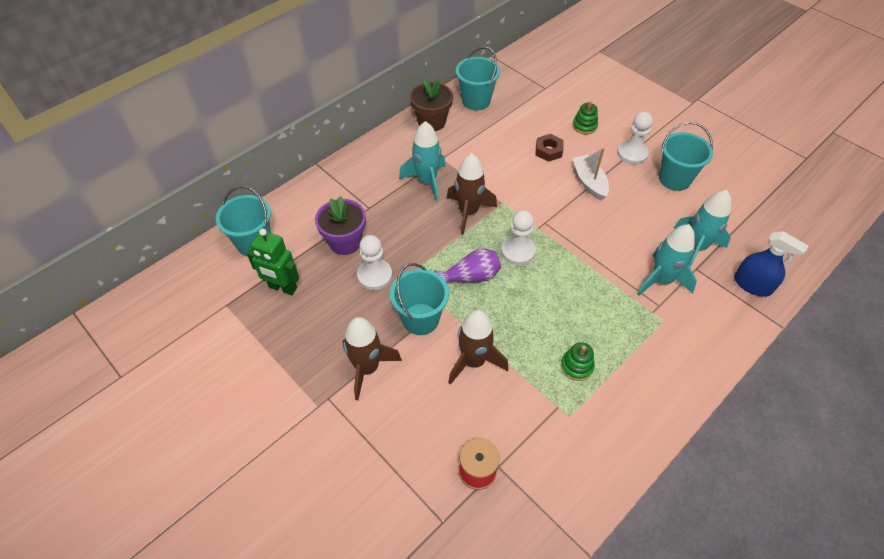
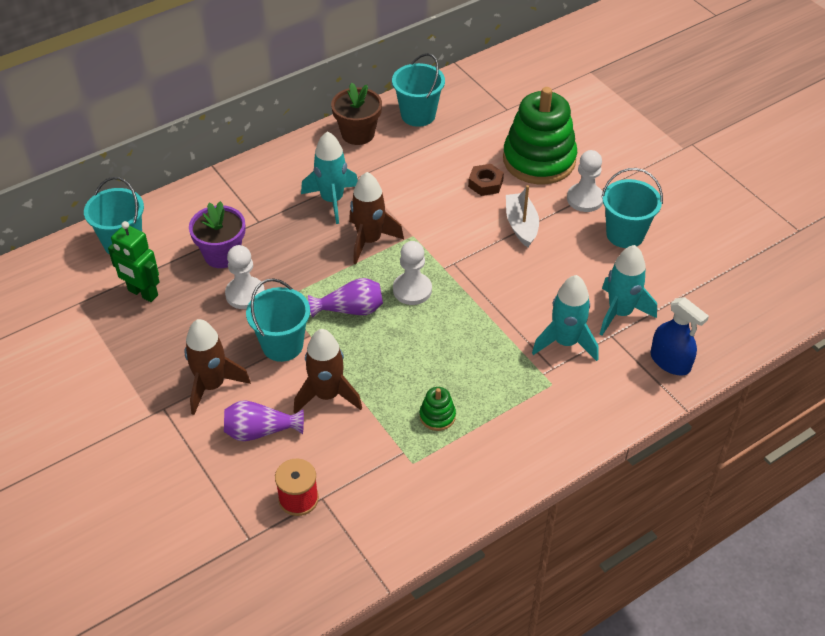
camera: 10 degrees right, 5 degrees down
(423, 407) = (260, 431): none -> purple vase
(584, 126) = (539, 160): green stacking toy -> green stacking toy, size x2.43

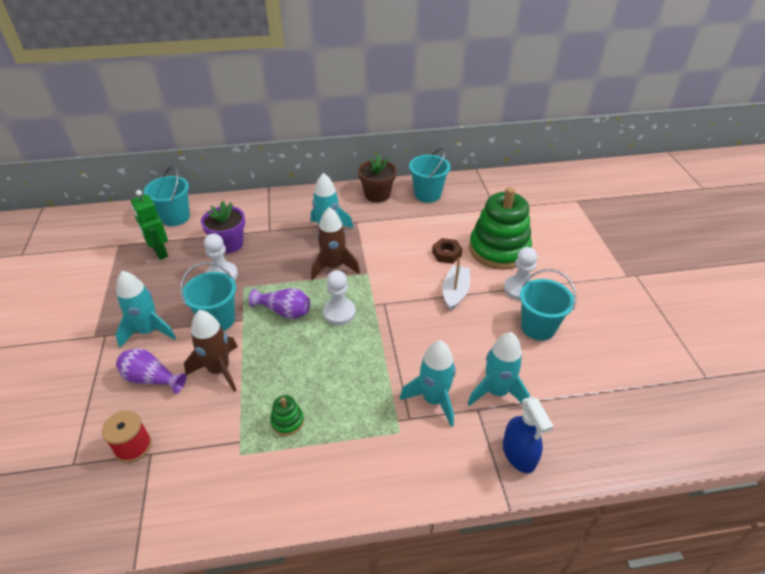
camera: 25 degrees right, 5 degrees down
(212, 386) = (148, 331): brown rocket -> turquoise rocket

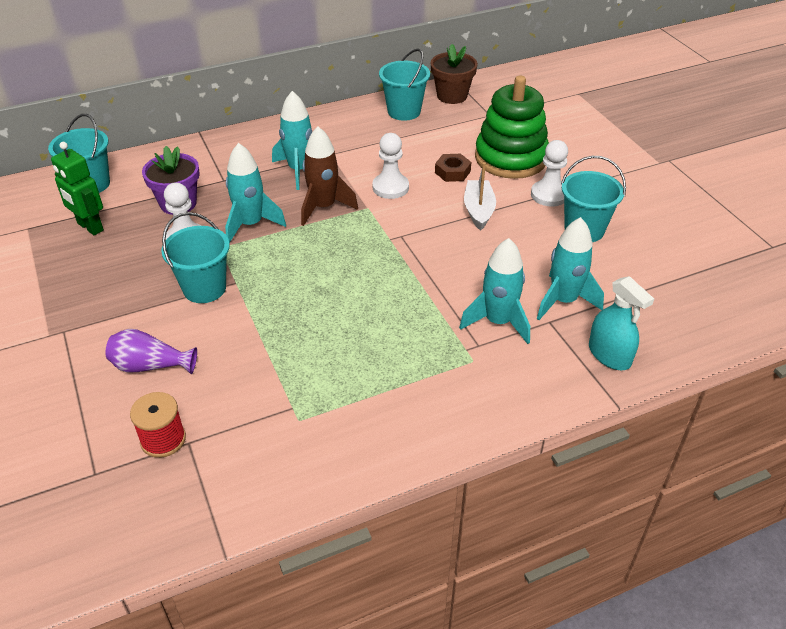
camera: 15 degrees left, 0 degrees up
(148, 331) = (120, 316): turquoise rocket -> turquoise rocket (251, 224)
(219, 370) = (232, 340): brown rocket -> none
(284, 311) = (284, 265): purple vase -> none
(287, 421) = (340, 376): green stacking toy -> none
(339, 312) = (352, 254): white pawn -> white pawn (390, 187)
(377, 195) = (342, 120): brown flower pot -> brown flower pot (452, 96)
(519, 454) = (609, 355): blue spray bottle -> turquoise spray bottle

